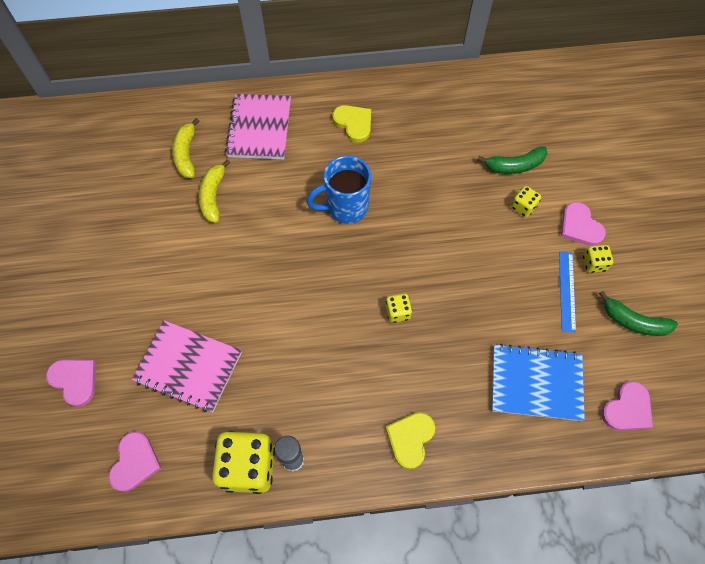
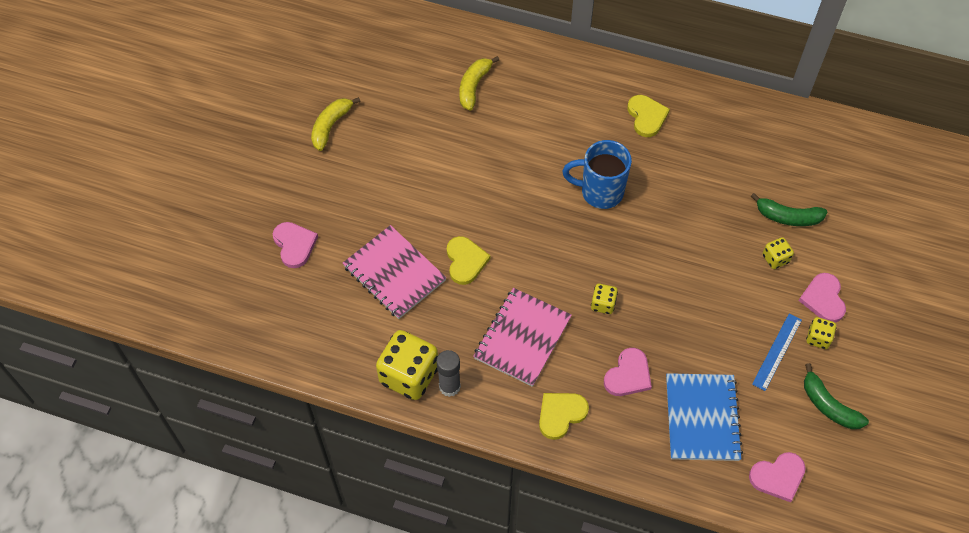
camera: 25 degrees right, 5 degrees down
(135, 462) = (316, 331): pink heart -> pink heart (628, 375)
(213, 196) = (481, 134): yellow banana -> yellow banana (331, 126)
(252, 325) = (465, 261): none -> yellow heart
(259, 128) = (553, 87): pink notebook -> pink notebook (522, 338)
(536, 383) = (702, 418): blue notebook -> blue notebook turned 60 degrees clockwise

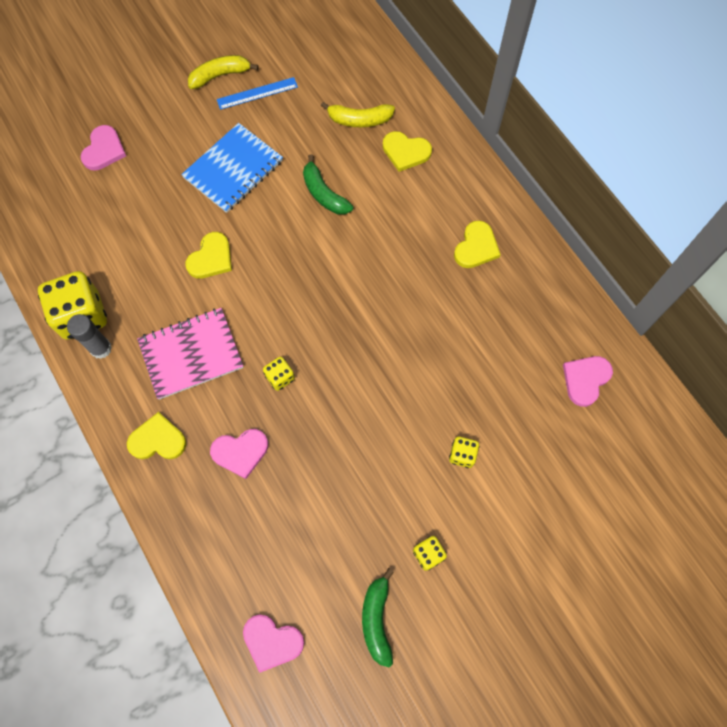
camera: 40 degrees right, 10 degrees up
(394, 273) = (150, 227): pink notebook -> none
(474, 86) = (359, 120): yellow banana -> yellow banana turned 150 degrees counterclockwise
(531, 86) = (405, 152): none -> yellow heart
(600, 192) = (372, 282): blue mug -> none
(702, 418) = (262, 538): blue notebook -> blue notebook (233, 169)
(777, 351) = (381, 535): blue ruler -> blue ruler (257, 93)
(787, 217) = (511, 427): green banana -> green banana (324, 194)
(823, 299) = (468, 524): pink heart -> pink heart (585, 379)

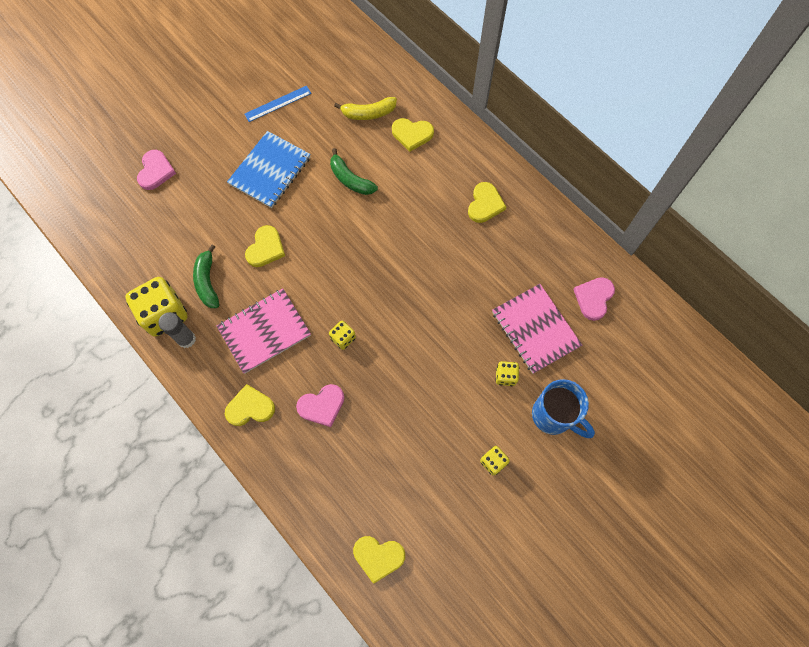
camera: 10 degrees left, 0 degrees up
(220, 75) = (243, 93): yellow banana -> none
(272, 642) = (378, 557): pink heart -> yellow heart
(377, 619) = (461, 522): green banana -> green banana (207, 282)
(508, 405) = (535, 329): none -> pink notebook
(511, 512) = (553, 416): none -> blue mug

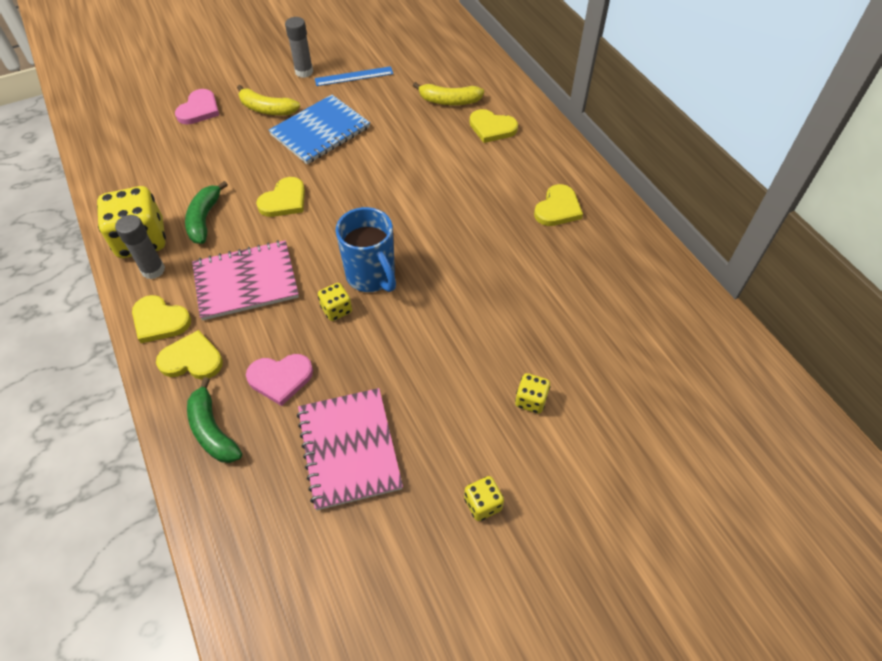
camera: 15 degrees right, 15 degrees down
(215, 157) = (267, 109): none -> yellow banana
(232, 108) = (304, 72): none -> grey glue stick
(350, 179) = (406, 155): green banana -> green banana (212, 430)
(378, 557) = (279, 590): yellow heart -> yellow heart (160, 321)
(535, 329) = (586, 354): pink notebook -> pink notebook (349, 449)
(553, 416) = (585, 466): blue mug -> blue mug (371, 276)
(593, 298) = (674, 336): pink heart -> none

